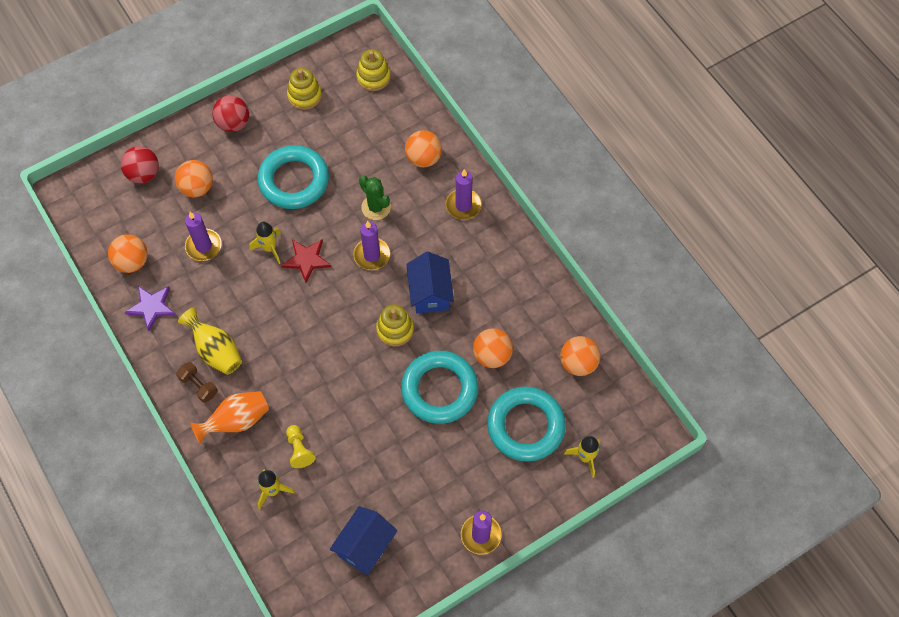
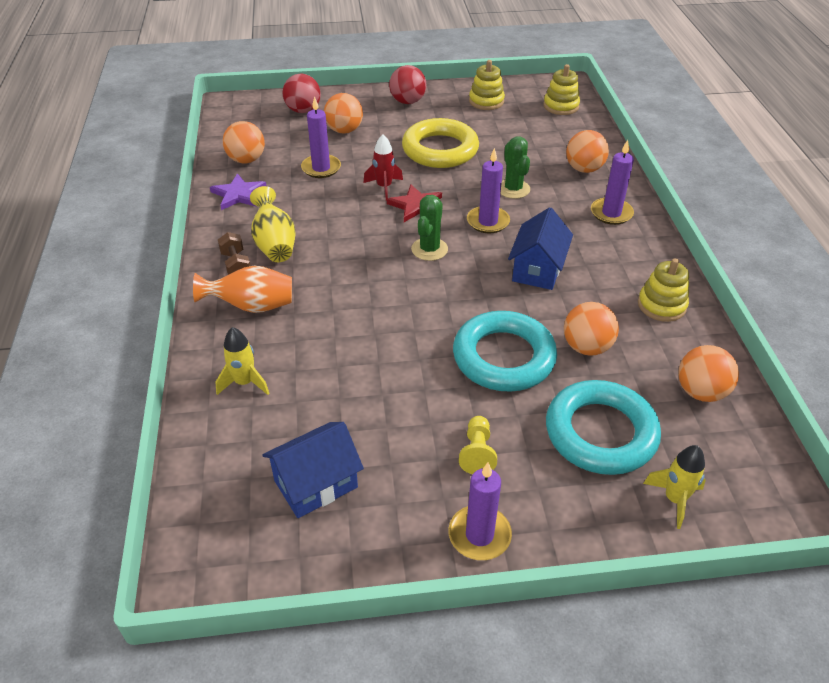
camera: 25 degrees right, 20 degrees down
(269, 248) = (384, 187): yellow rocket -> red rocket
(294, 181) = (440, 150): turquoise ring -> yellow ring
(299, 450) = (302, 355): yellow pawn -> yellow pawn (477, 452)
(340, 305) = (429, 249): none -> green cactus
(395, 329) = (479, 287): yellow stacking toy -> yellow stacking toy (661, 305)

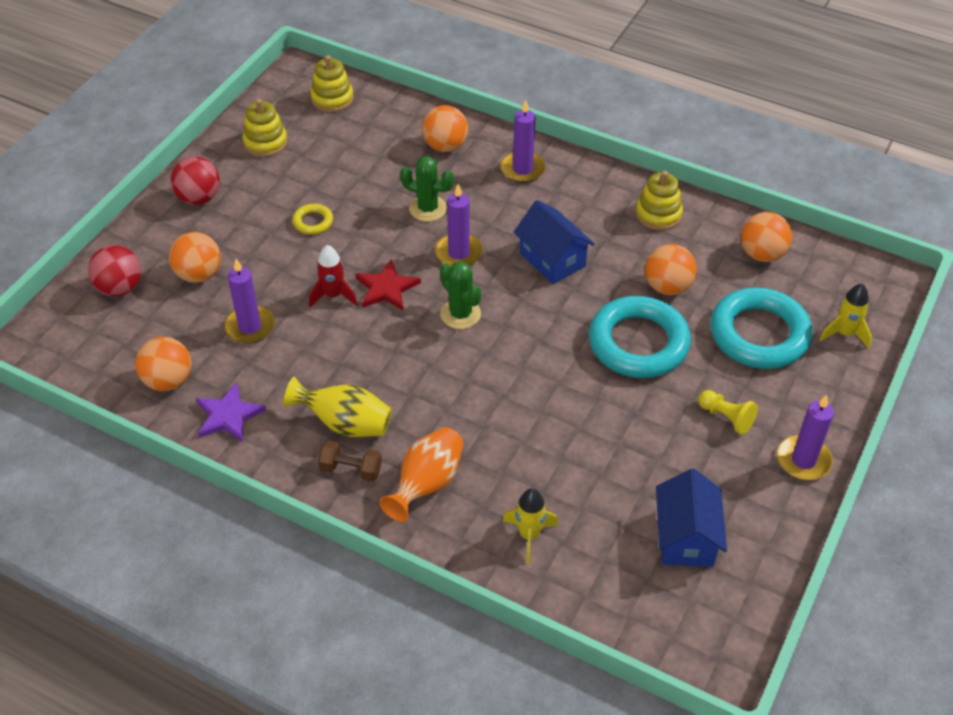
camera: 55 degrees left, 5 degrees up
(440, 150) = (313, 222): yellow ring -> yellow ring, size x0.44

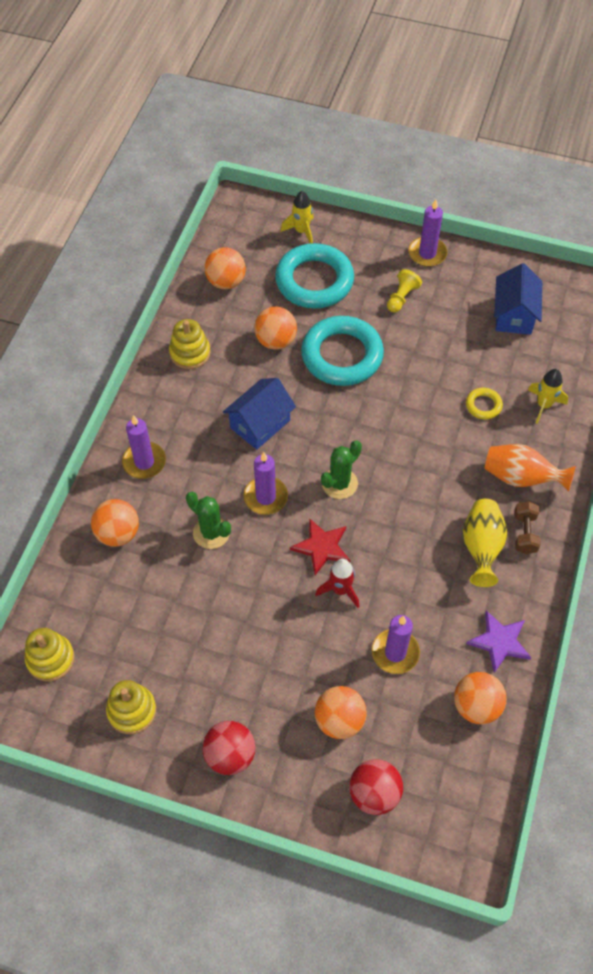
camera: 100 degrees left, 10 degrees up
(313, 222) = (247, 631): yellow ring -> yellow ring (483, 405)
(428, 208) = (211, 533): green cactus -> green cactus turned 60 degrees counterclockwise
(686, 537) = (513, 315): blue house -> blue house turned 75 degrees counterclockwise

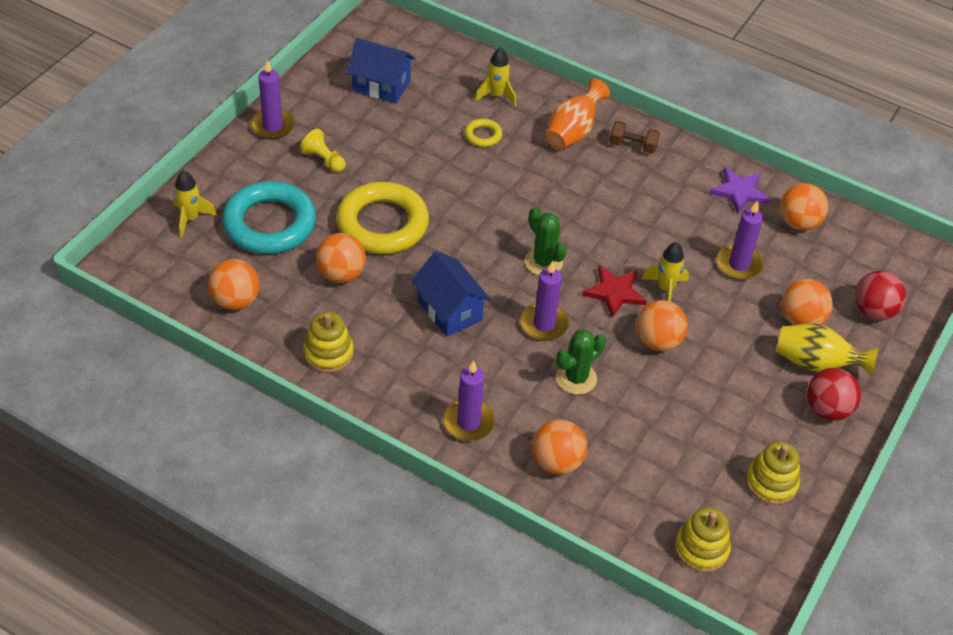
camera: 80 degrees left, 10 degrees down
(272, 592) = (658, 341): none -> orange ball
(340, 590) = (665, 289): red rocket -> yellow rocket
(342, 355) = (382, 224): turquoise ring -> yellow ring
(481, 547) = (641, 178): yellow vase -> yellow vase (816, 363)

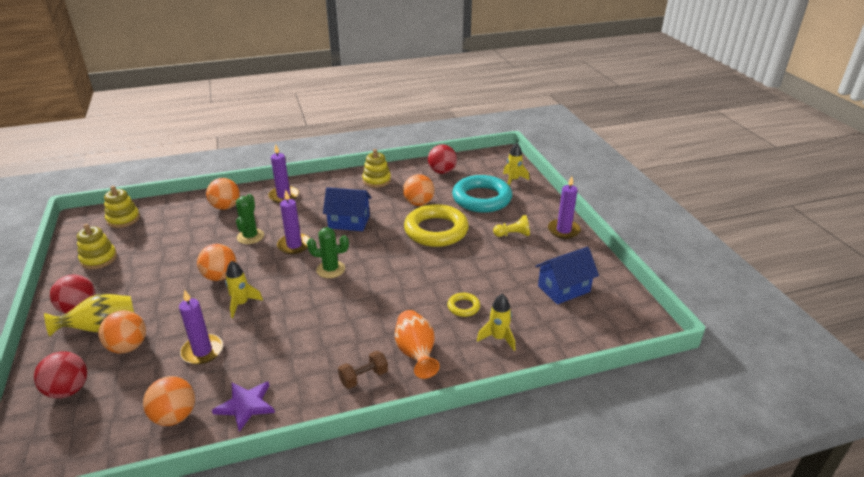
camera: 135 degrees right, 15 degrees down
(236, 301) = (442, 172): orange ball -> red ball
(614, 292) = (271, 282): red star -> none

